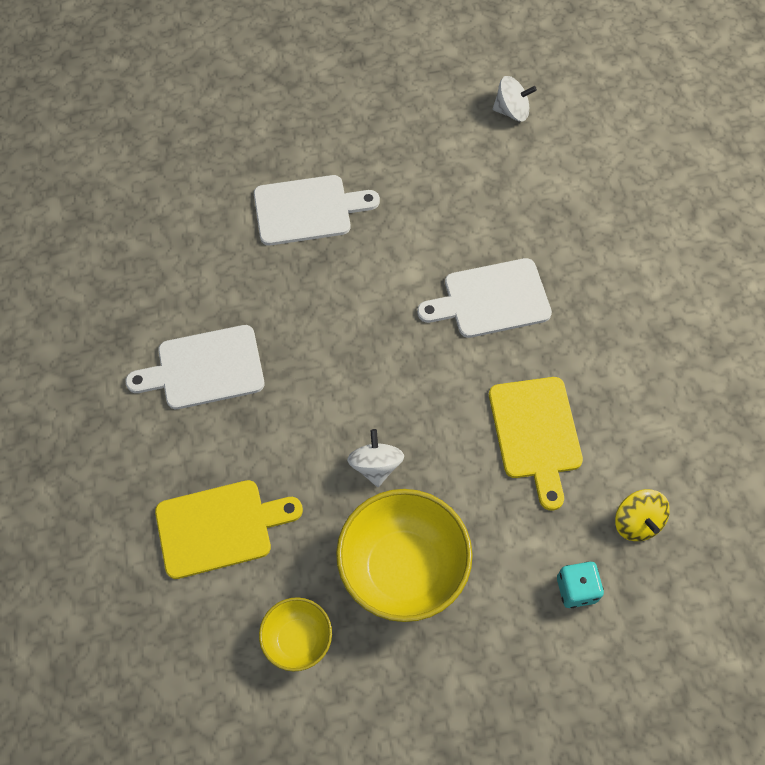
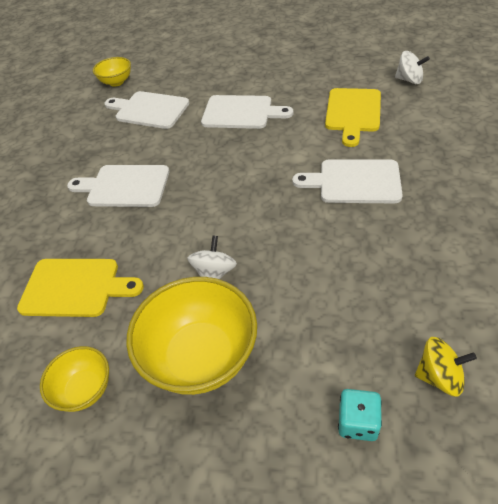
camera: 25 degrees right, 15 degrees down
(92, 180) = (116, 82): none -> yellow bowl
(172, 228) = (149, 110): none -> white cutting board
(536, 433) = (361, 279): yellow cutting board -> yellow cutting board (353, 113)
(637, 522) = (439, 376): yellow spinning top -> yellow spinning top turned 90 degrees counterclockwise

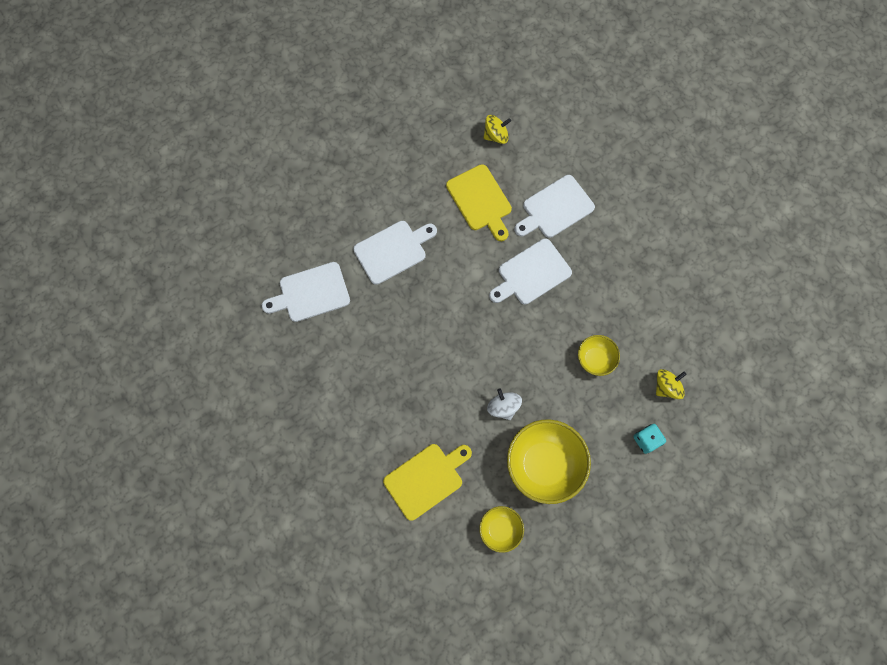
camera: 45 degrees left, 25 degrees up
(116, 82) = (242, 277): yellow bowl -> yellow bowl (595, 359)
(124, 186) = (373, 381): white cutting board -> white cutting board (555, 208)
(409, 80) = (496, 136): white spinning top -> yellow spinning top

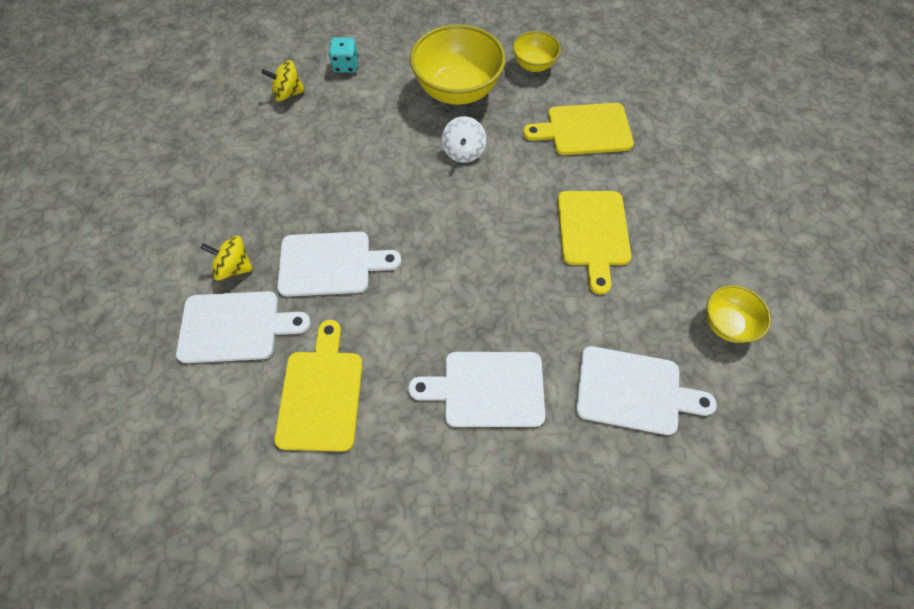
camera: 150 degrees left, 10 degrees down
(379, 388) = (593, 232): none -> yellow cutting board
(496, 136) = (221, 487): yellow spinning top -> yellow spinning top (234, 267)
(595, 359) = (335, 147): yellow bowl -> yellow bowl (726, 323)

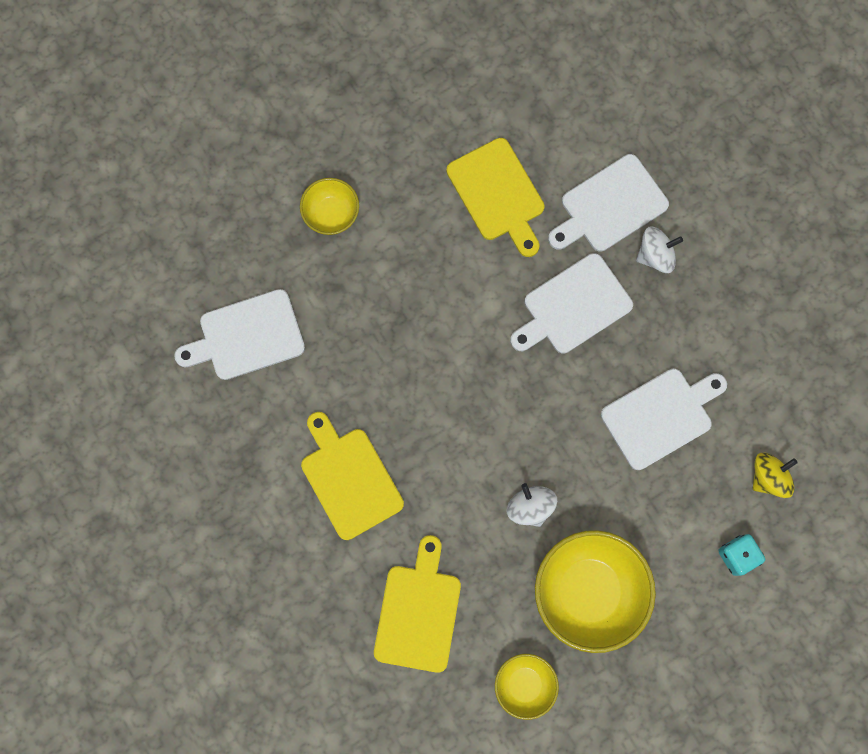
camera: 150 degrees right, 15 degrees up
(234, 267) = (655, 255): yellow spinning top -> white spinning top
(487, 389) = (367, 271): white cutting board -> white cutting board (660, 416)
(584, 130) = (418, 612): yellow cutting board -> yellow cutting board turned 45 degrees counterclockwise
(726, 323) = (189, 446): yellow bowl -> yellow bowl (331, 214)

